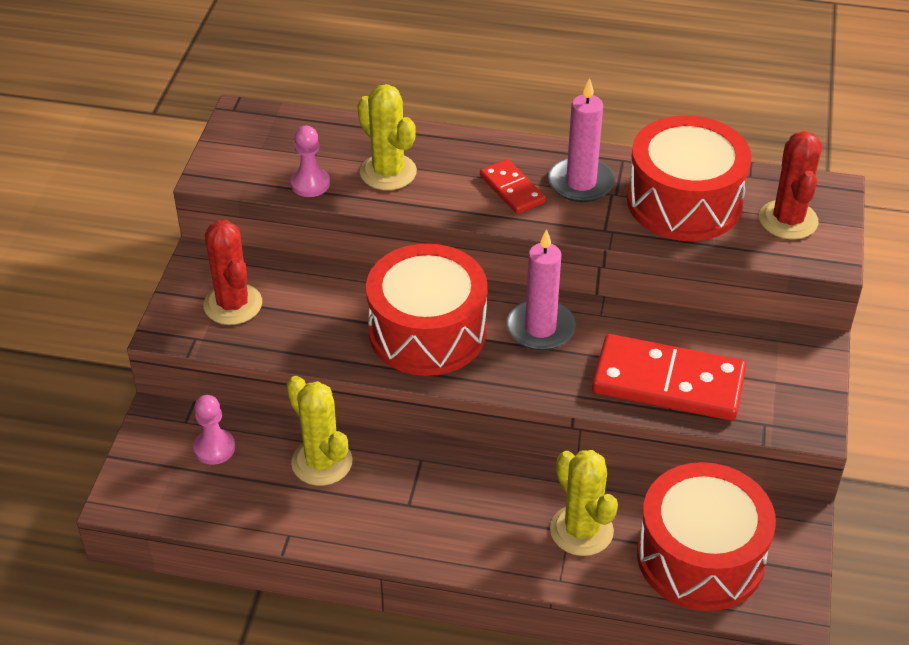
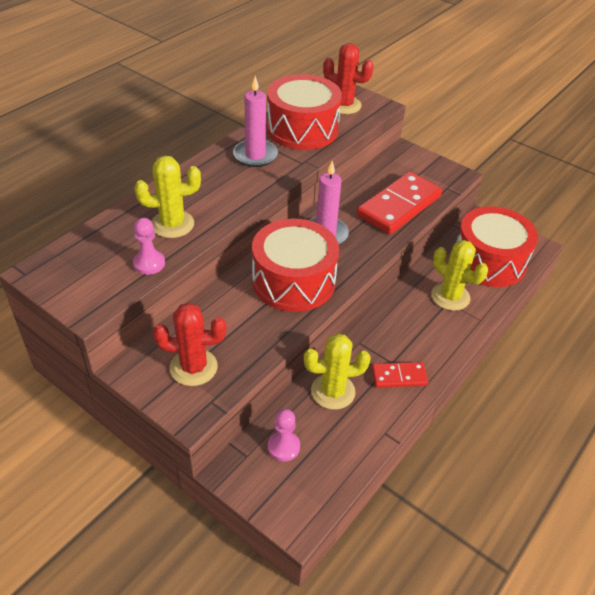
camera: 65 degrees left, 0 degrees up
(512, 189) = (237, 181): red domino -> red domino (399, 377)
(581, 530) = (450, 296): yellow cactus -> yellow cactus turned 45 degrees clockwise

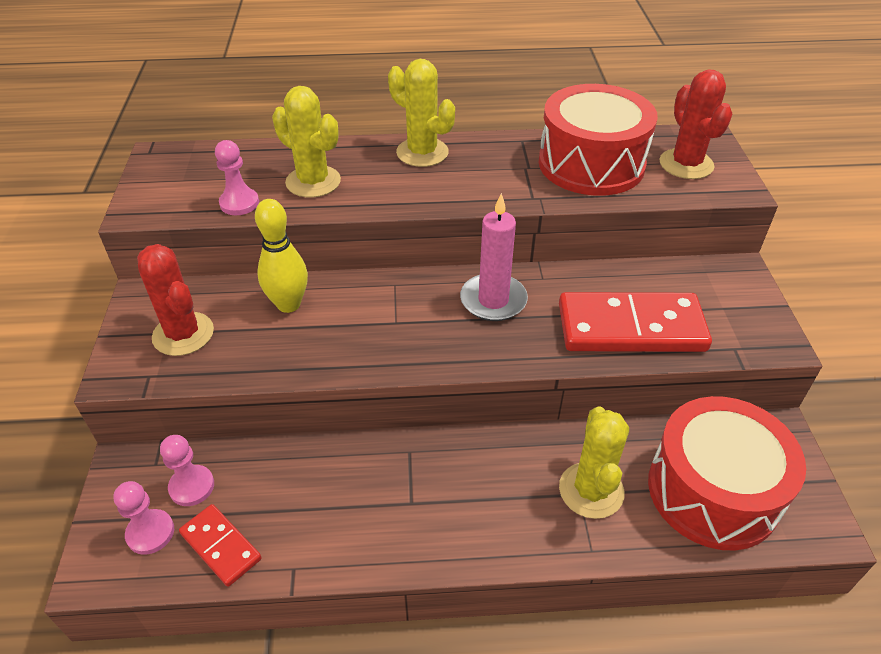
camera: 50 degrees right, 0 degrees up
(227, 309) = (288, 304): none -> yellow bowling pin
(255, 155) = (494, 163): pink candle -> none
(293, 281) = (387, 324): red drum -> none
(297, 483) = (150, 533): none -> pink pawn
(333, 391) = (309, 477): yellow cactus -> yellow cactus (422, 152)
(399, 377) = (395, 524): red domino -> red domino (220, 546)

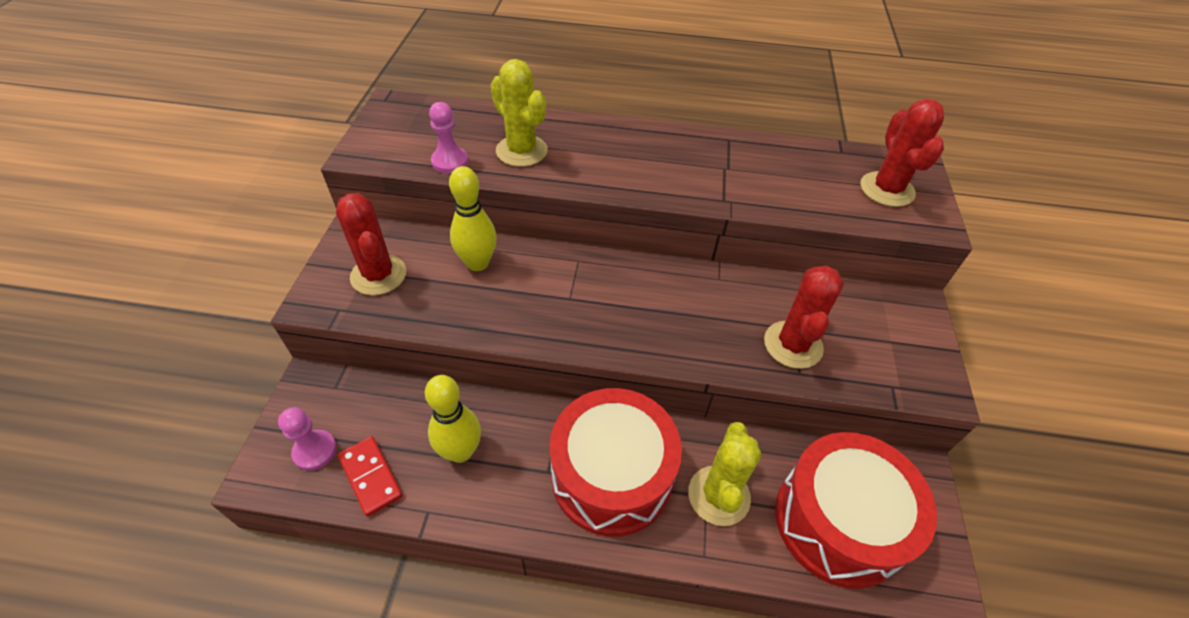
camera: 10 degrees right, 5 degrees up
(192, 486) = (360, 415): pink pawn -> none
(313, 501) = (460, 451): none -> yellow bowling pin
(422, 152) = (630, 137): yellow cactus -> none
(493, 300) = (666, 293): pink candle -> none
(591, 164) = (790, 174): red drum -> red drum (611, 475)
(631, 327) = (793, 345): red domino -> red cactus

